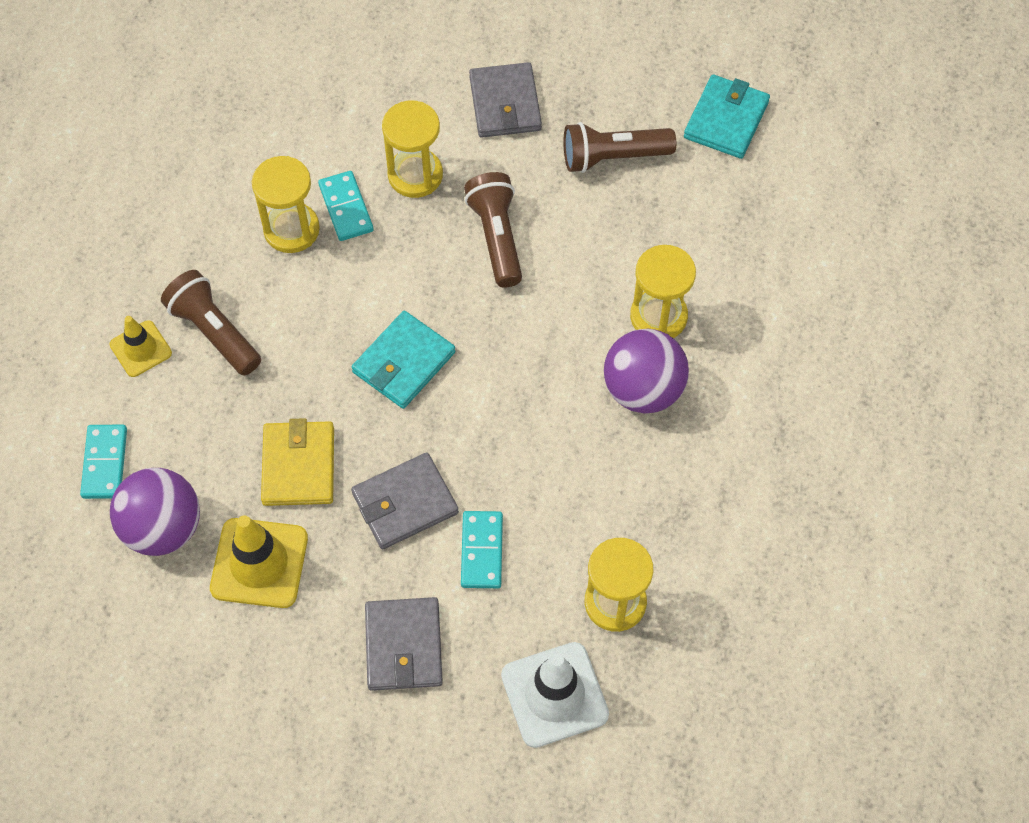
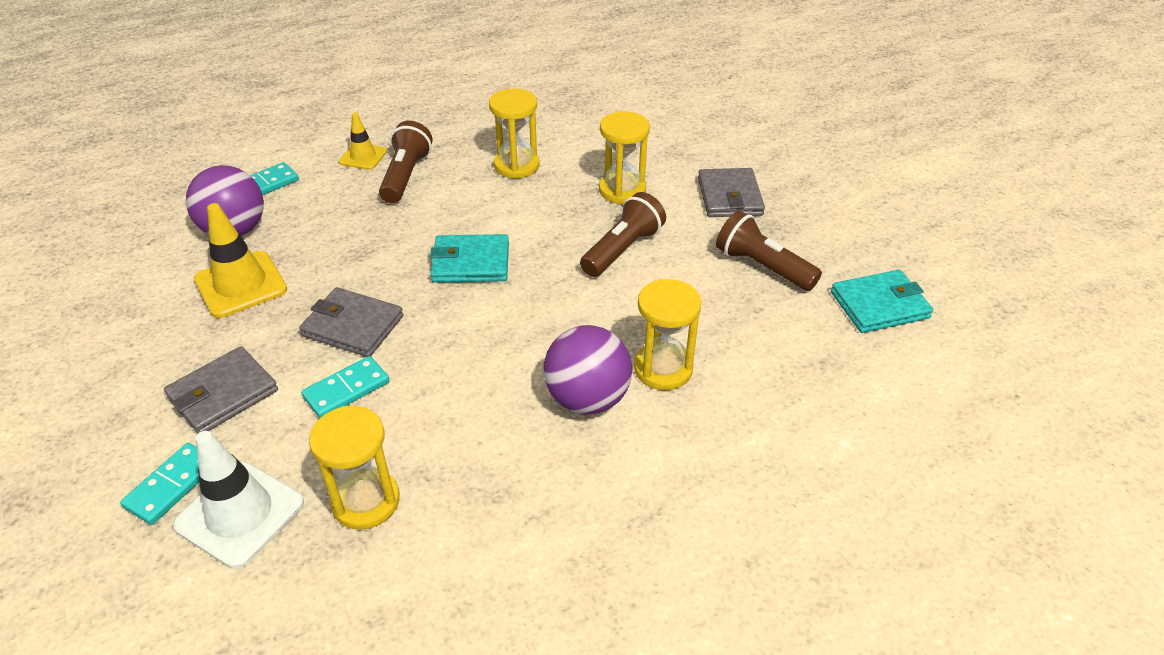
camera: 50 degrees right, 20 degrees down
(298, 466) = (337, 261): yellow wallet -> none
(346, 208) = (560, 177): turquoise domino -> turquoise domino (172, 485)
(505, 103) = (729, 197): grey wallet -> grey wallet turned 45 degrees counterclockwise

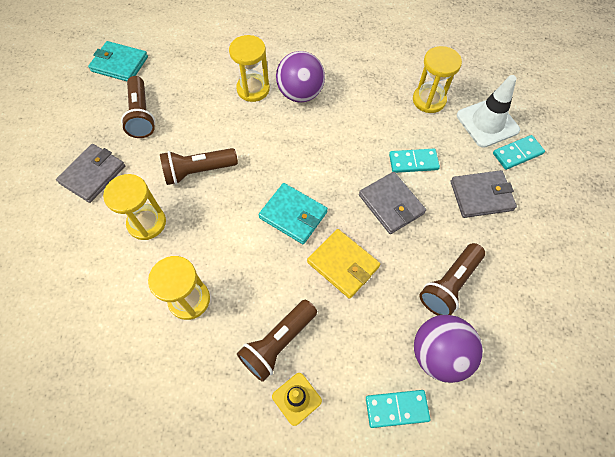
camera: 145 degrees left, 20 degrees up
(241, 285) = (449, 284): yellow traffic cone -> brown flashlight
(379, 249) = (343, 264): none -> yellow wallet

